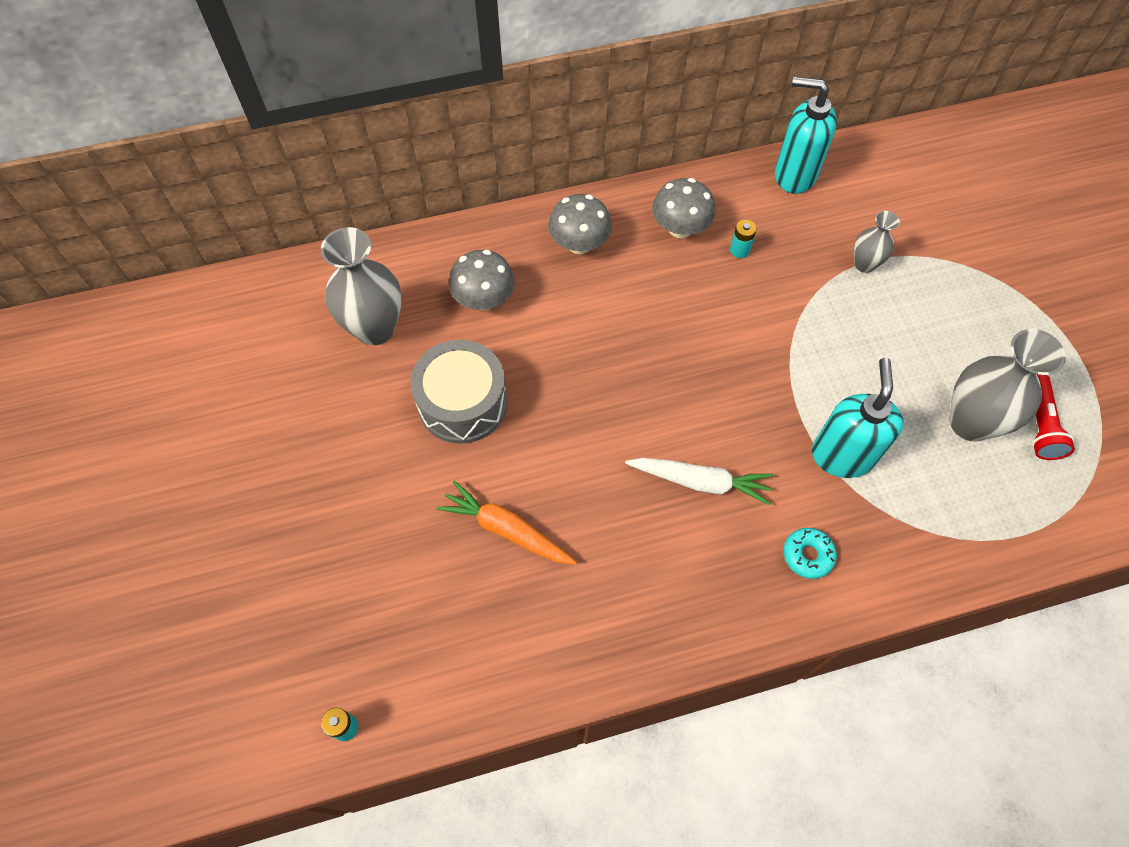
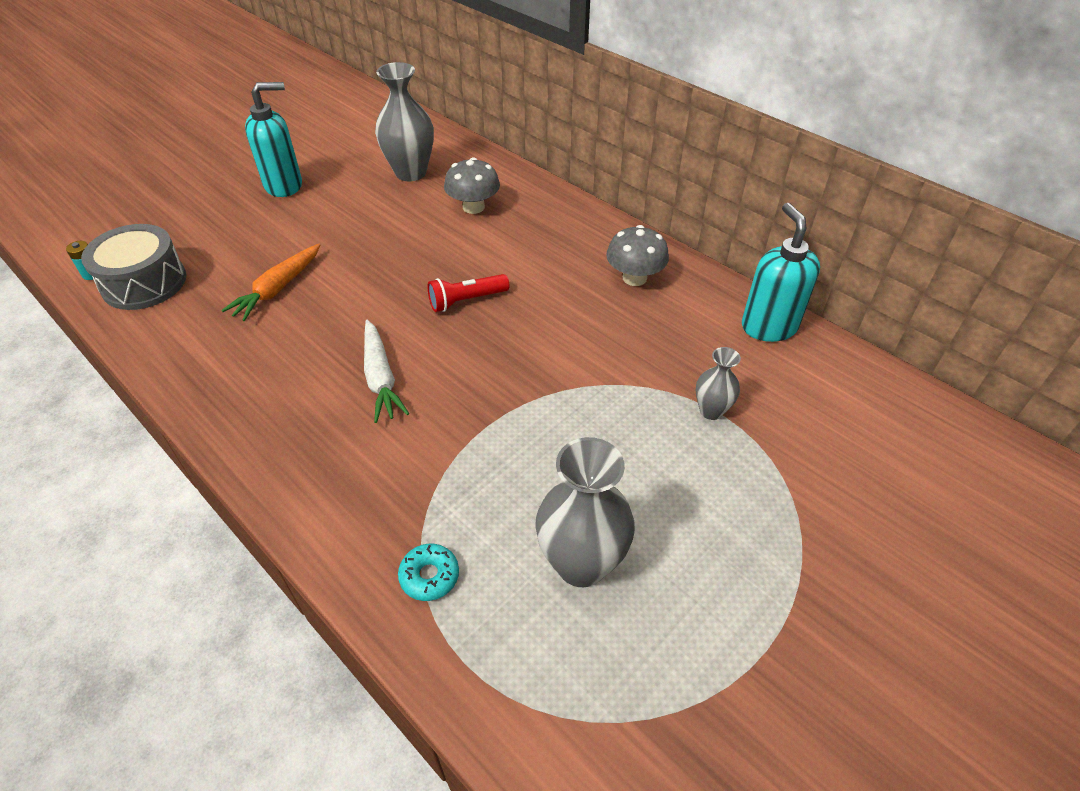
camera: 60 degrees right, 15 degrees down
(462, 403) = (375, 230): grey drum -> grey drum (144, 283)
(506, 530) = (278, 288): orange carrot -> orange carrot turned 150 degrees counterclockwise
(579, 244) = (566, 232): grey mushroom -> none
(739, 250) = (645, 320): turquoise battery -> none
(807, 555) = (343, 476): turquoise donut -> turquoise donut (429, 576)
(842, 455) = (468, 466): turquoise soap dispenser -> turquoise soap dispenser (284, 185)
(1039, 425) = (627, 636): red flashlight -> red flashlight (466, 300)

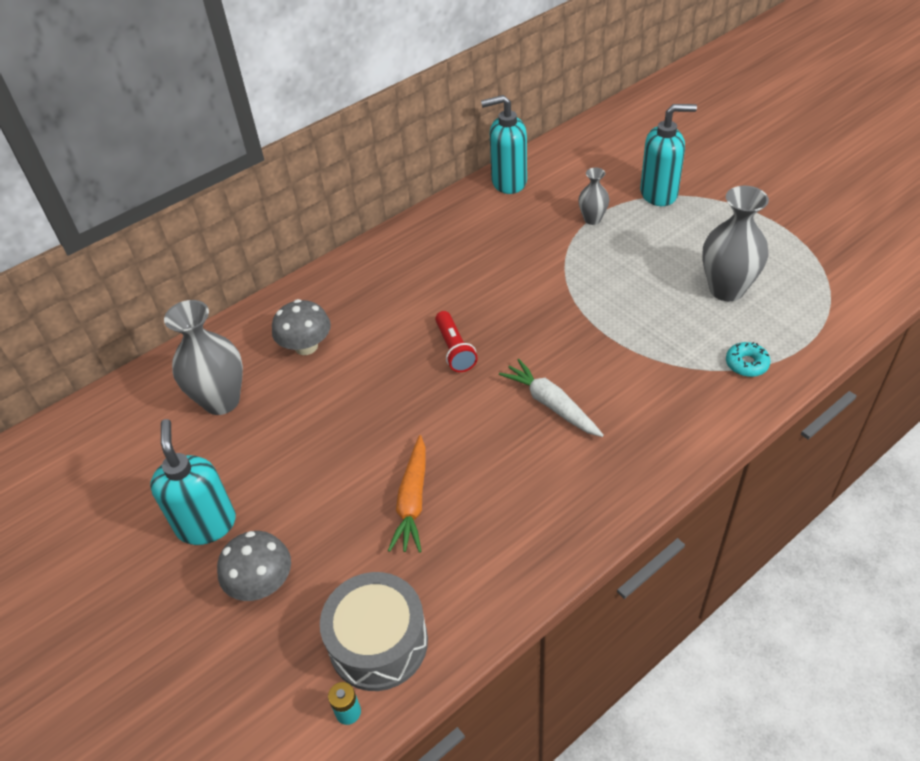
camera: 80 degrees left, 0 degrees up
(278, 288) = (412, 501): orange carrot -> orange carrot turned 60 degrees clockwise
(380, 378) = (551, 404): white carrot -> white carrot turned 120 degrees counterclockwise
(634, 278) = (440, 244): grey mushroom -> grey mushroom (262, 583)
(792, 489) = (659, 194): none -> turquoise soap dispenser

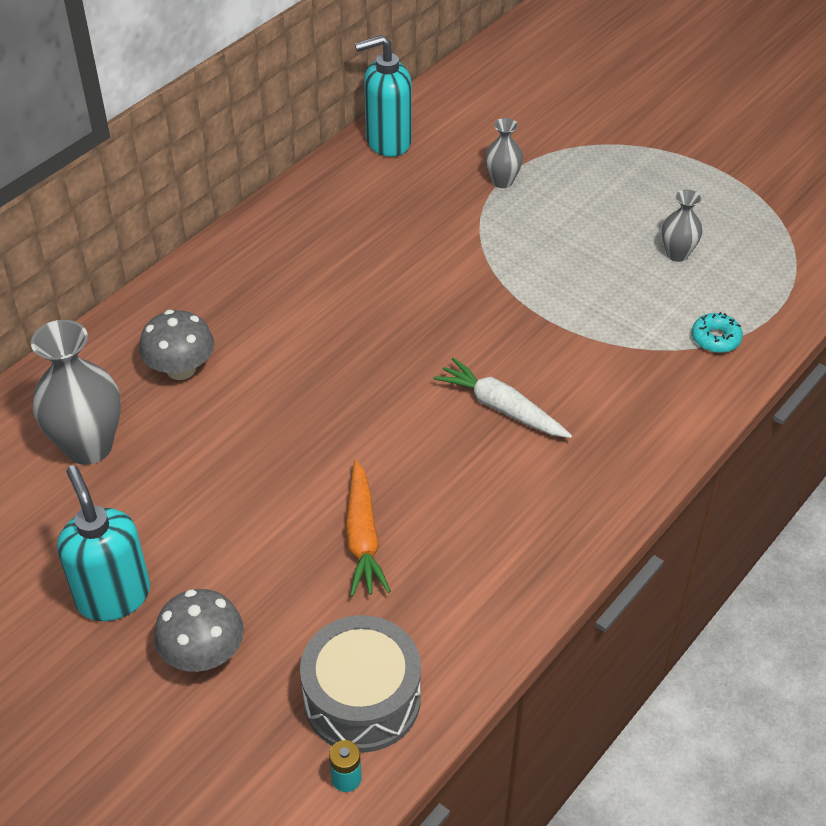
camera: 15 degrees left, 0 degrees up
(454, 349) = (370, 355): red flashlight -> none
(659, 194) = (576, 144): turquoise soap dispenser -> none
(726, 289) = (677, 254): grey vase -> grey vase, size x0.54

